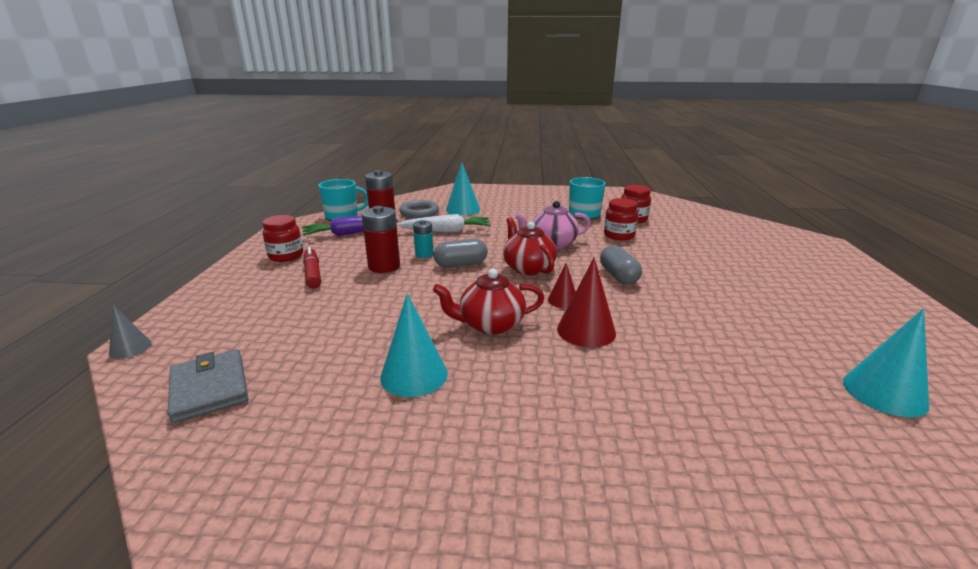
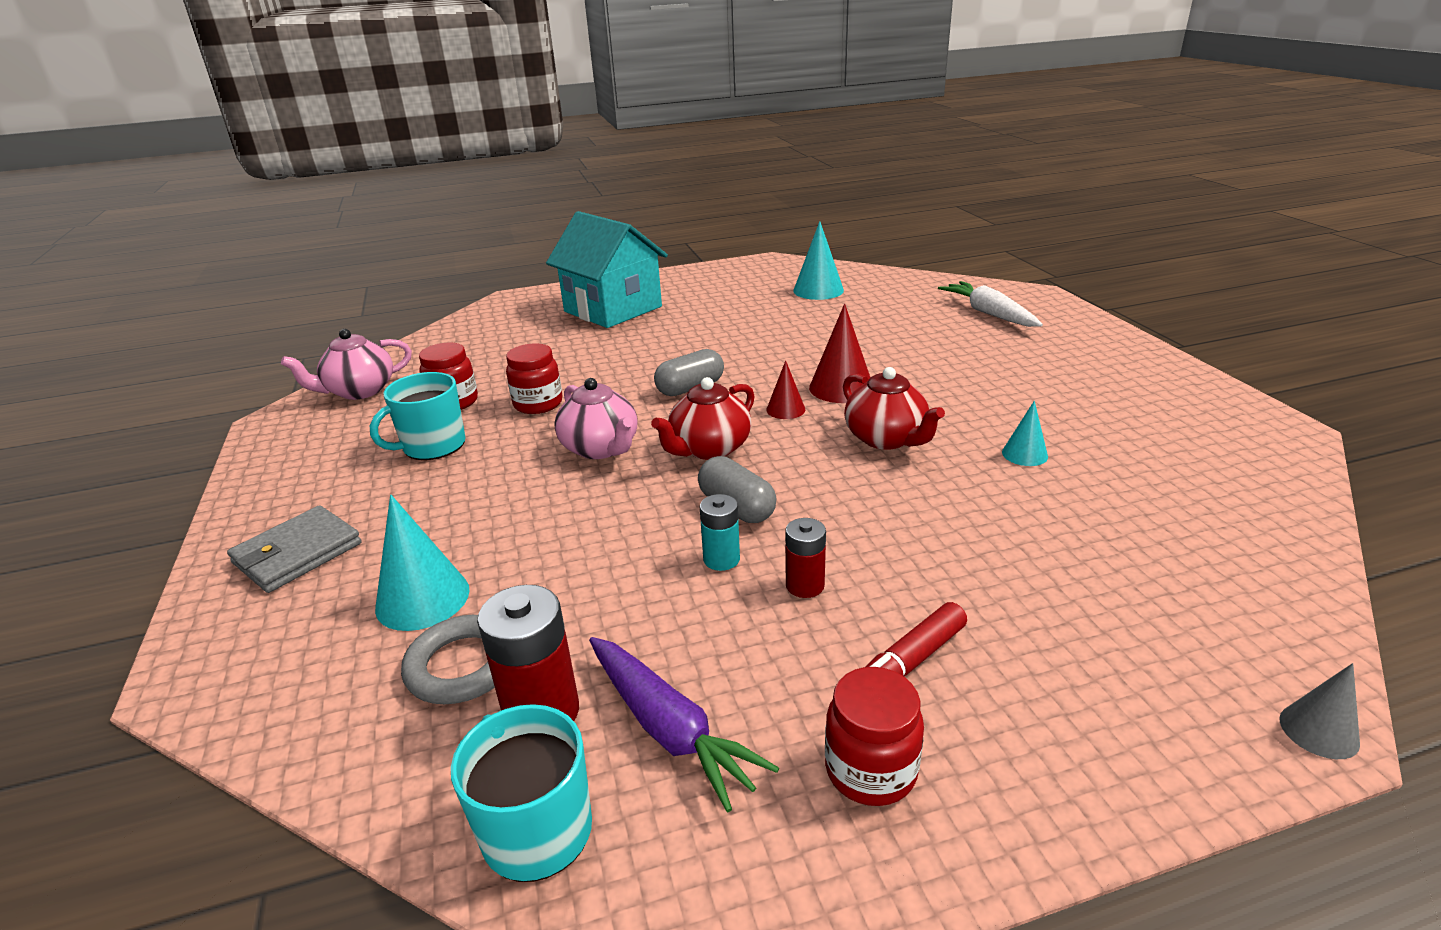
camera: 110 degrees left, 5 degrees up
(209, 388) = (1228, 575): grey wallet -> grey wallet (297, 553)
(384, 266) = (805, 585): red battery -> red battery, size x0.61
(414, 375) = (1024, 454): turquoise cone -> turquoise cone, size x0.58
(447, 231) = (585, 573): white carrot -> white carrot (989, 313)
(658, 204) = (359, 391): none -> pink teapot
(798, 272) = (613, 309): none -> turquoise house

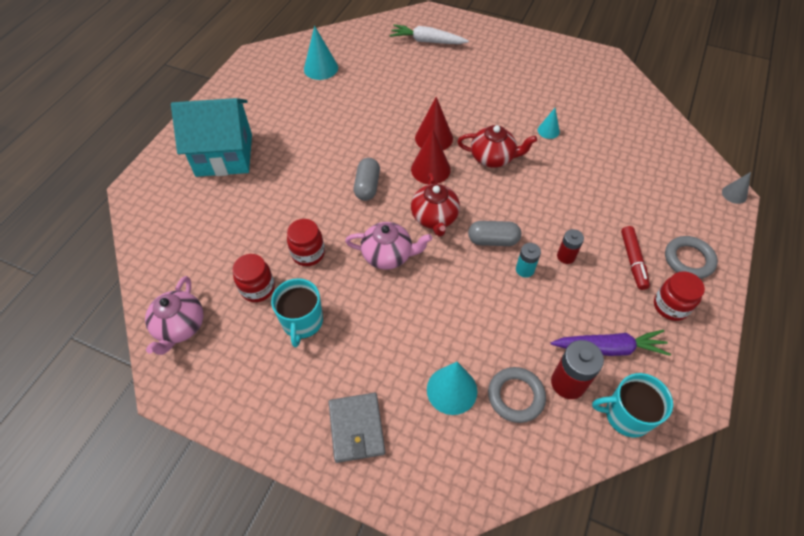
camera: 50 degrees left, 25 degrees up
(785, 409) = (430, 169): red cone -> red cone, size x1.71
(1025, 742) = (688, 260): none -> grey ring

